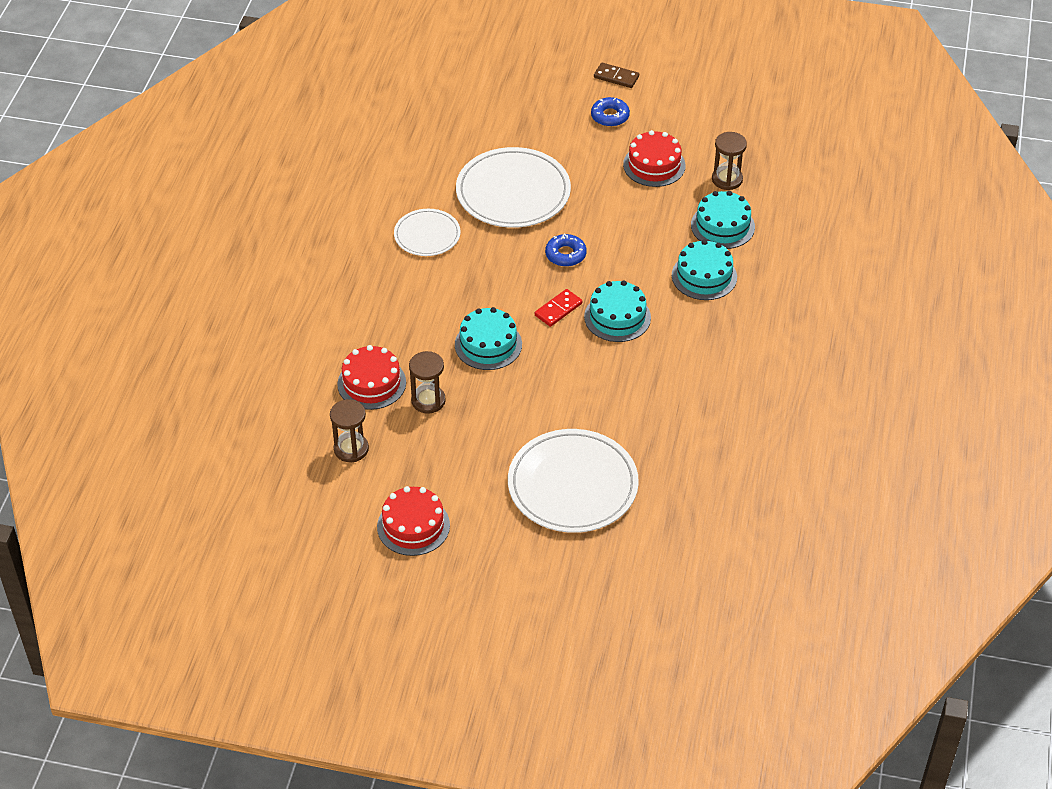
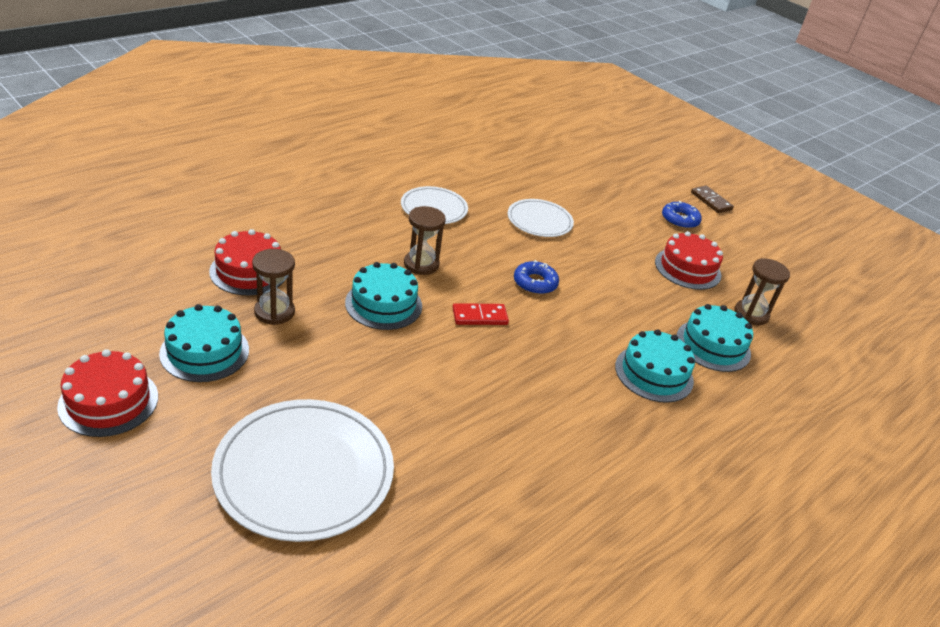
camera: 30 degrees right, 10 degrees down
(351, 449) = (158, 305): brown hourglass -> brown hourglass (421, 264)
(513, 192) = (539, 221): white plate -> white plate, size x0.57
(617, 317) = (529, 355): turquoise cake -> turquoise cake (204, 351)

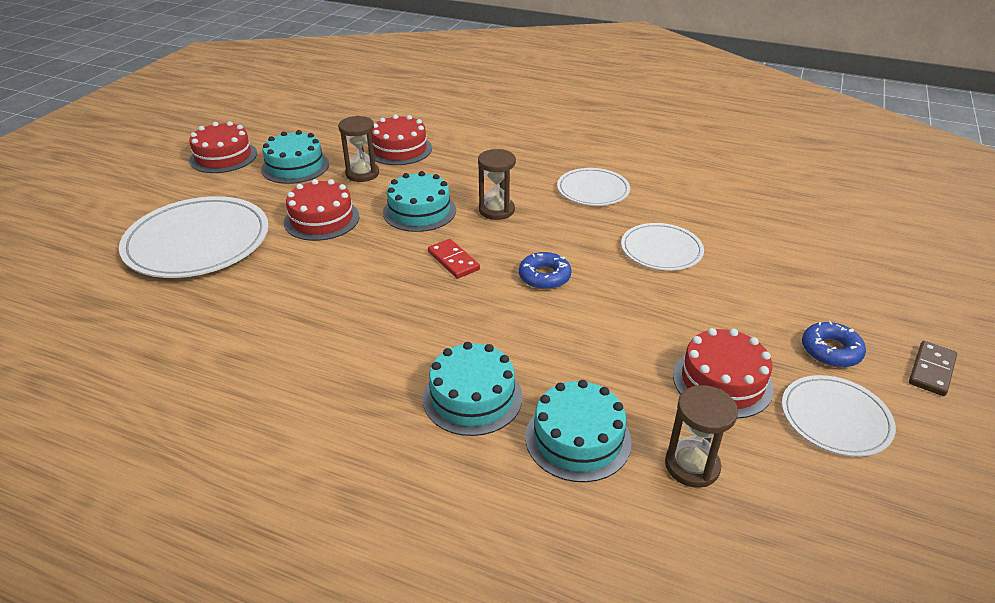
camera: 70 degrees right, 0 degrees up
(341, 368) = (322, 219): none -> red cake
(733, 249) = (835, 418): none -> white plate

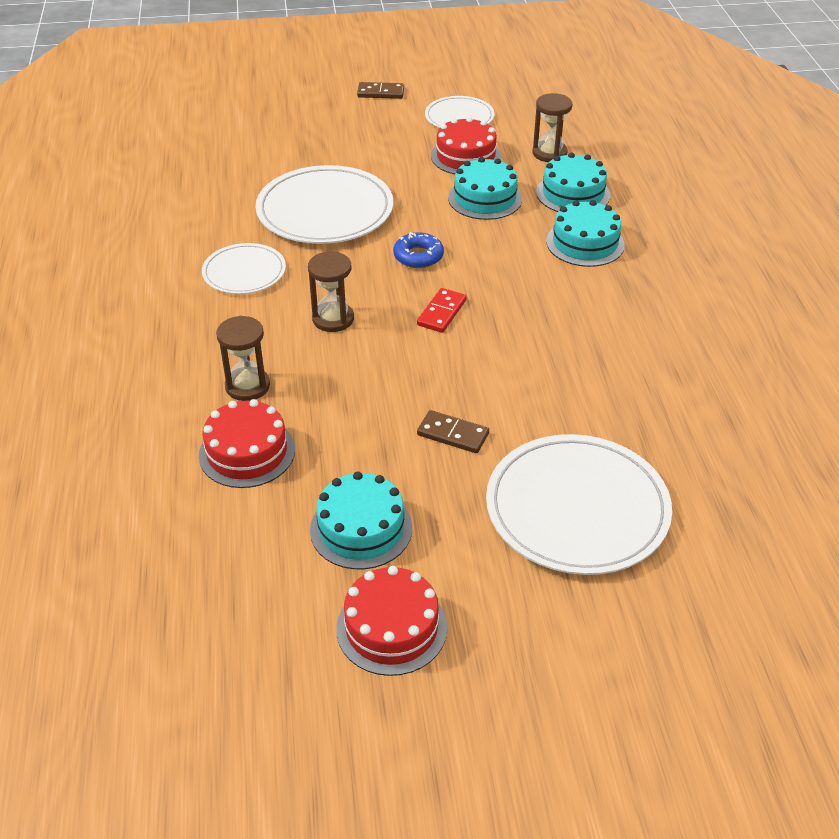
camera: 120 degrees left, 5 degrees up
(322, 219) = (453, 434): red cake -> brown domino
(362, 174) = (333, 454): brown hourglass -> brown hourglass (247, 386)
(419, 211) = (377, 370): turquoise cake -> turquoise cake (485, 198)
(661, 250) = (325, 210): white plate -> white plate, size x1.76
(831, 351) = (393, 125): blue donut -> none

